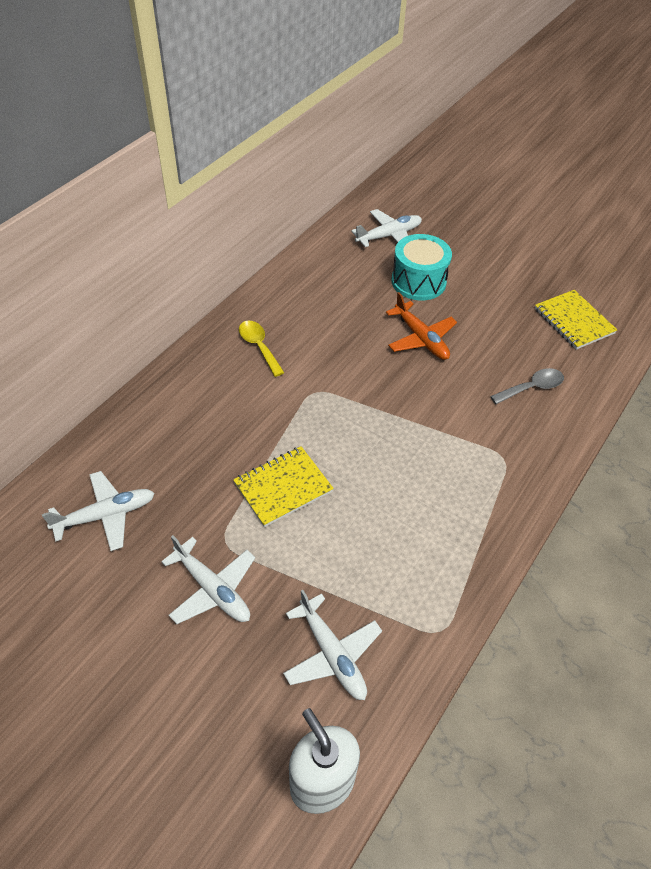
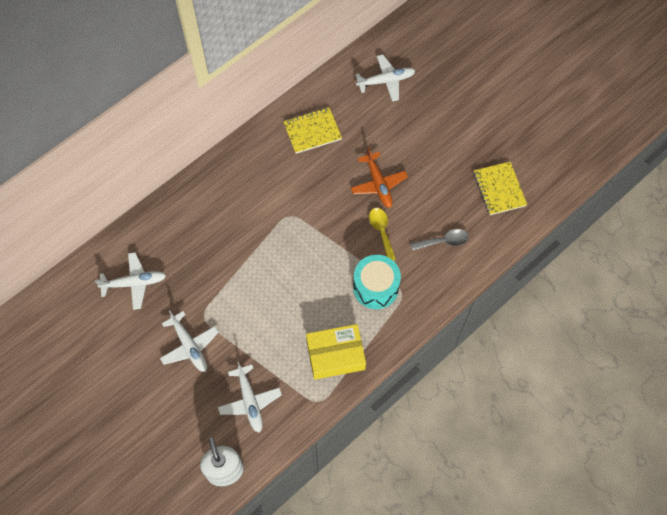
camera: 15 degrees right, 15 degrees up
(259, 346) = (260, 170): yellow spoon -> yellow spoon (381, 231)
(283, 487) = (249, 285): yellow notebook -> yellow notebook (312, 131)
(418, 281) = (394, 131): turquoise drum -> turquoise drum (375, 287)
(442, 557) = (335, 355): none -> yellow box

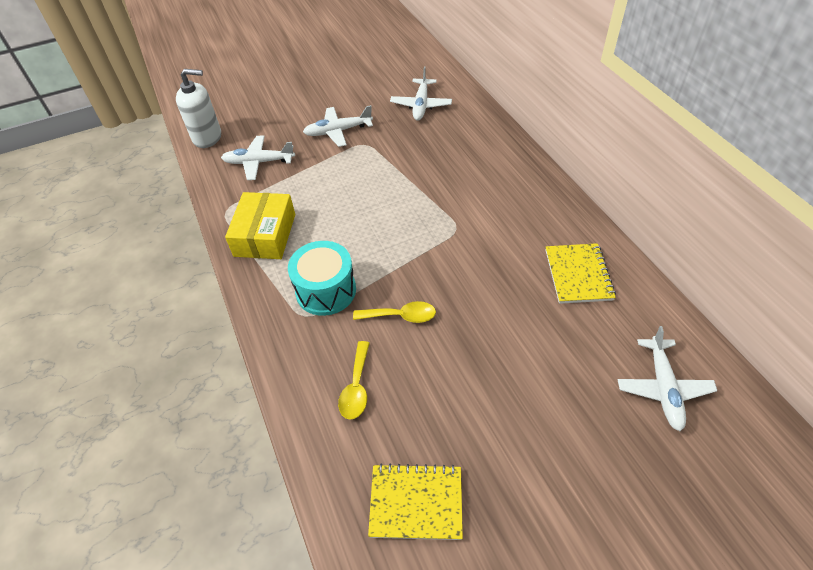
camera: 110 degrees right, 15 degrees down
(378, 184) = (475, 330): orange plane -> none
(443, 241) = (356, 387): grey spoon -> yellow spoon

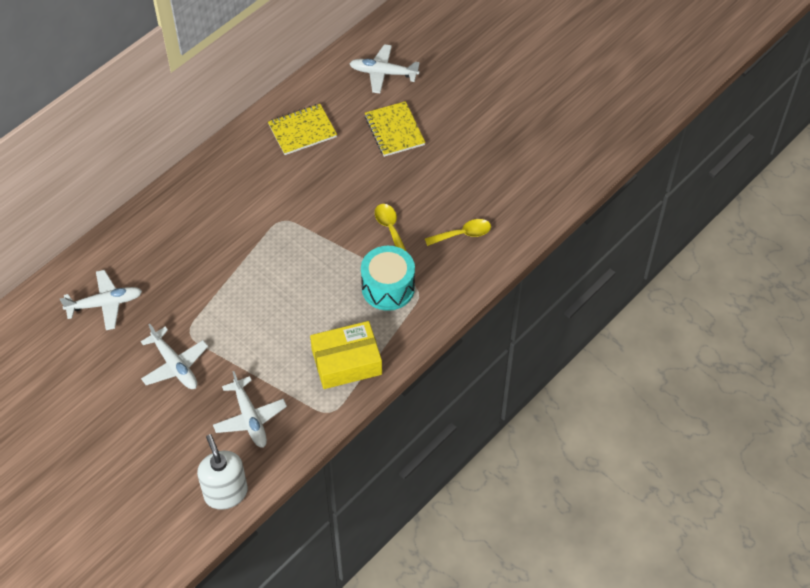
camera: 115 degrees left, 5 degrees up
(416, 502) = (522, 176): yellow notebook -> yellow notebook (394, 130)
(663, 387) = (383, 73): white plane -> white plane turned 150 degrees counterclockwise

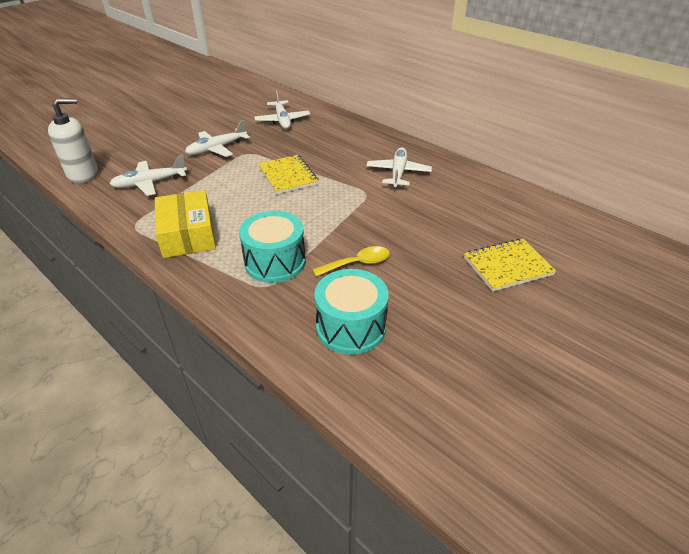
camera: 90 degrees right, 15 degrees down
(302, 131) = (483, 202): yellow notebook -> yellow notebook (288, 176)
(383, 73) = (596, 257): white plane -> white plane (398, 173)
(463, 234) = (351, 327): yellow spoon -> turquoise drum

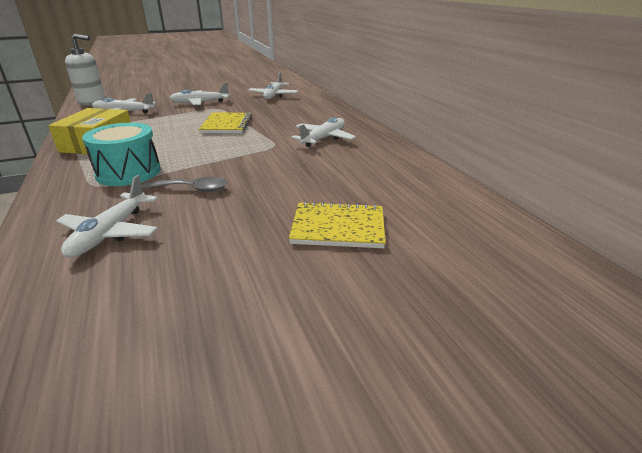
camera: 25 degrees right, 10 degrees down
(351, 327) = (111, 232): turquoise drum -> white plane
(357, 263) = (192, 189): yellow spoon -> grey spoon

